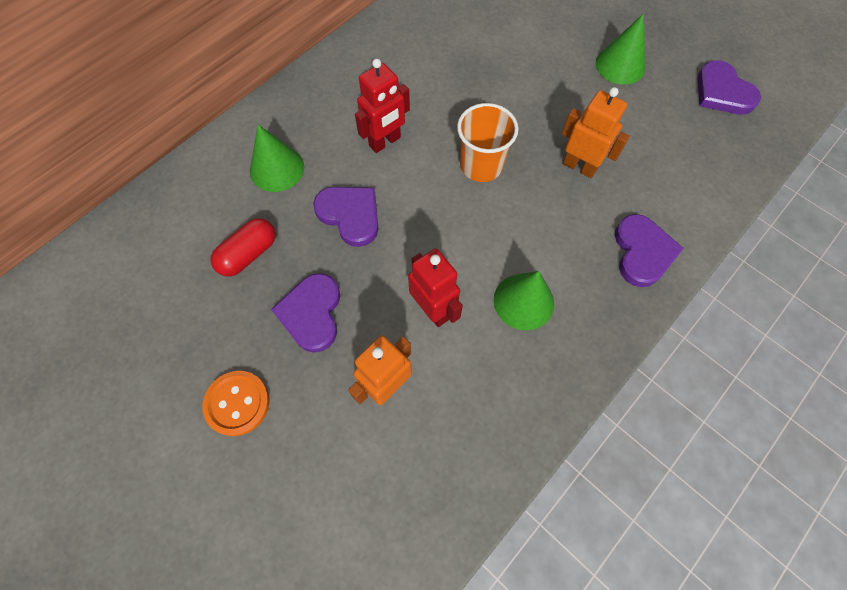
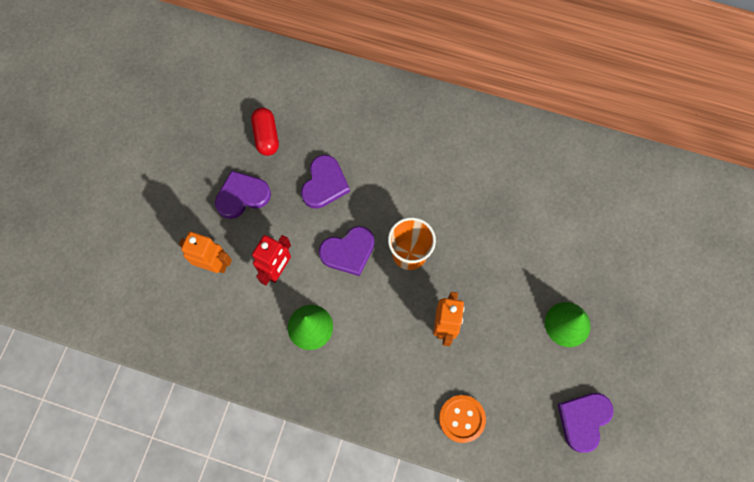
camera: 65 degrees right, 5 degrees up
(237, 403) = (168, 183): orange button -> orange button (462, 418)
(248, 254) = (266, 136): red capsule -> red capsule turned 60 degrees clockwise
(277, 168) = (338, 118): green cone -> none
(385, 142) = (396, 178): red robot -> none
(642, 252) = (388, 398): purple heart -> purple heart (348, 251)

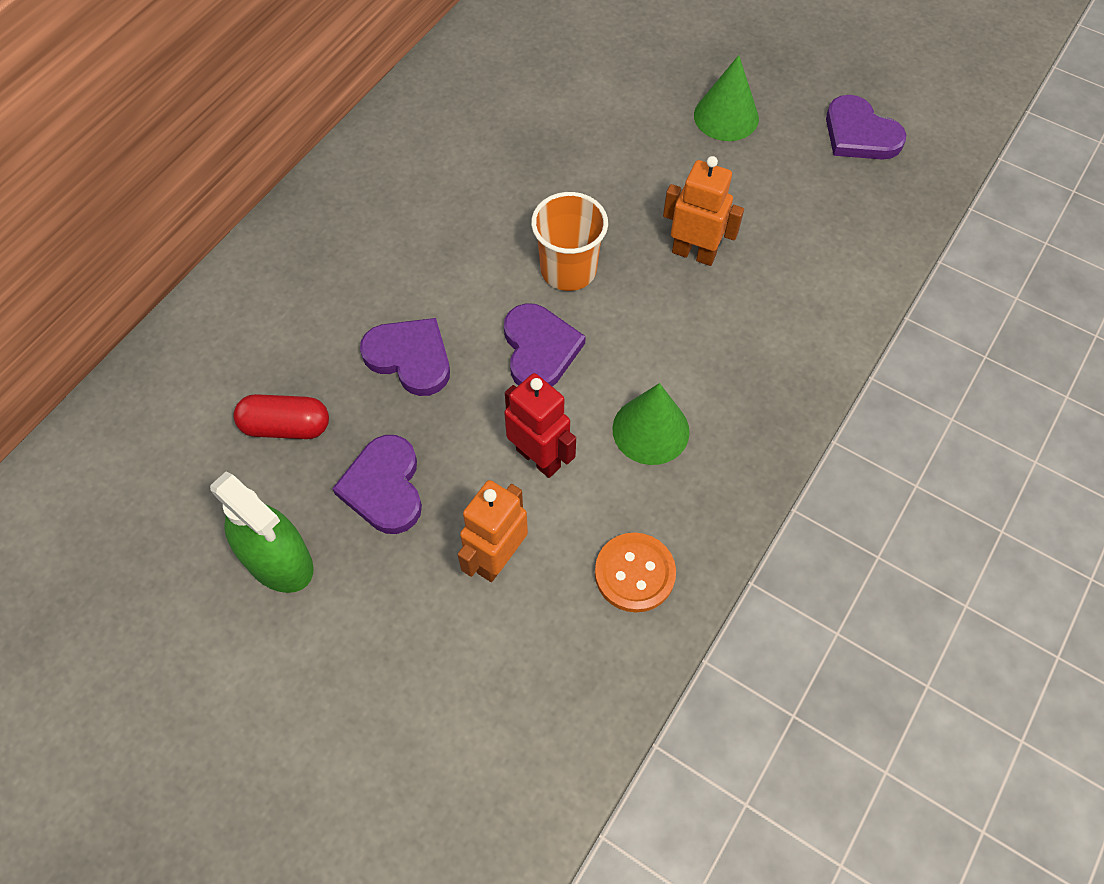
camera: 75 degrees left, 10 degrees down
(191, 159) = (278, 560): none -> green spray bottle
(462, 418) = (835, 265): orange button -> orange button (634, 573)

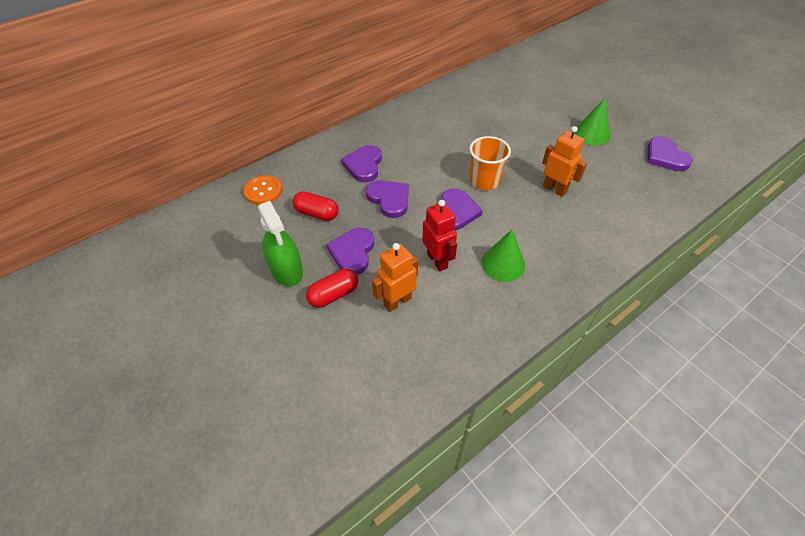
camera: 20 degrees right, 10 degrees down
(334, 296) = (364, 165): none -> purple heart
(382, 581) = (334, 295): none -> red capsule
(634, 573) = (469, 331): orange button -> orange button (263, 191)

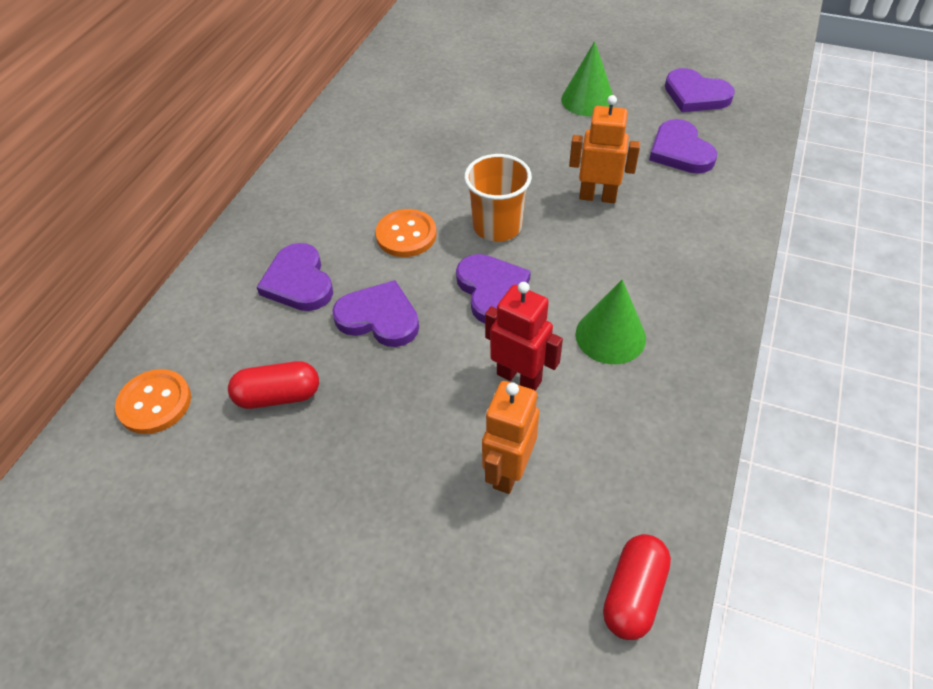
camera: 30 degrees left, 0 degrees up
(287, 270) = (297, 517): green spray bottle -> none
(334, 295) = (404, 514): red capsule -> red capsule (633, 593)
(353, 252) = (384, 430): purple heart -> purple heart (680, 151)
(433, 165) = (406, 235): none -> orange button

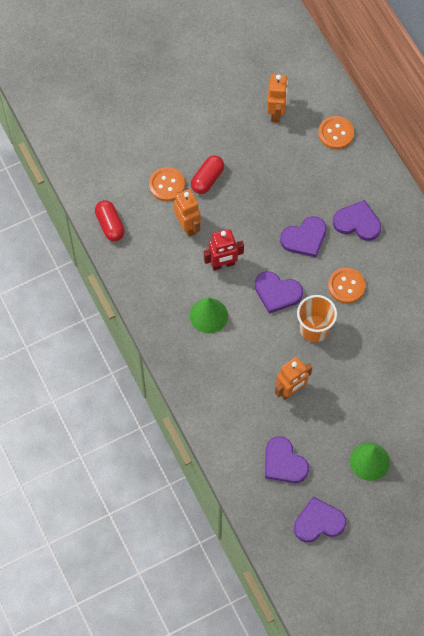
camera: 130 degrees right, 15 degrees up
(171, 514) = (276, 113): none -> orange robot
(278, 396) = (298, 176): red capsule -> red capsule (207, 179)
(466, 568) = (167, 185): none -> orange button
(680, 151) = (284, 463): purple heart -> purple heart turned 150 degrees counterclockwise

